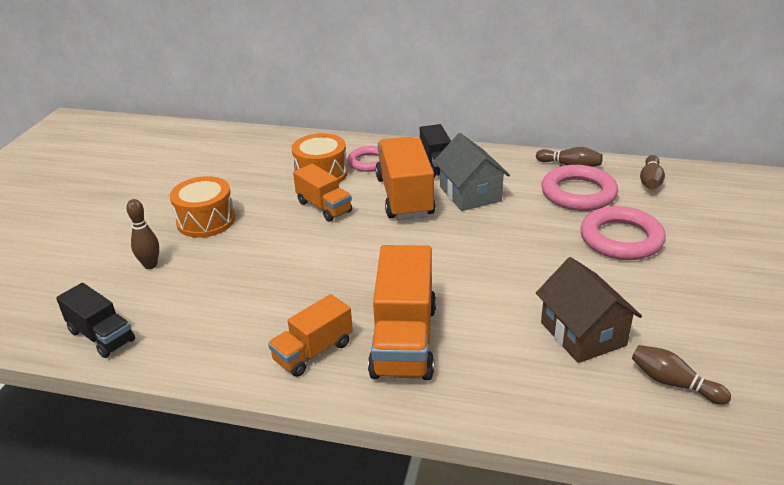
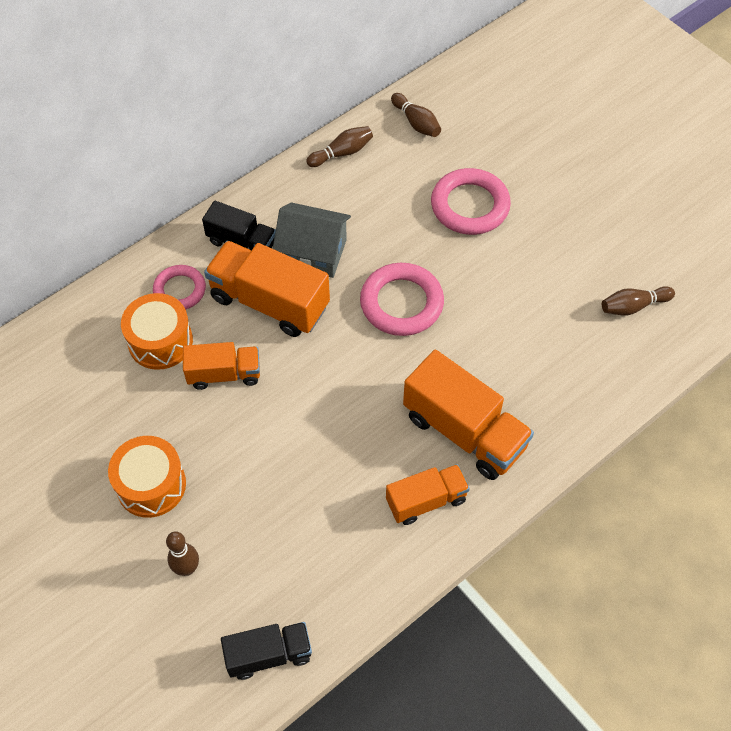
camera: 55 degrees left, 25 degrees up
(313, 351) = (426, 501): orange truck -> orange truck turned 105 degrees counterclockwise
(578, 193) = (386, 181): pink ring -> pink ring (401, 303)
(583, 334) = (549, 316): brown house -> none

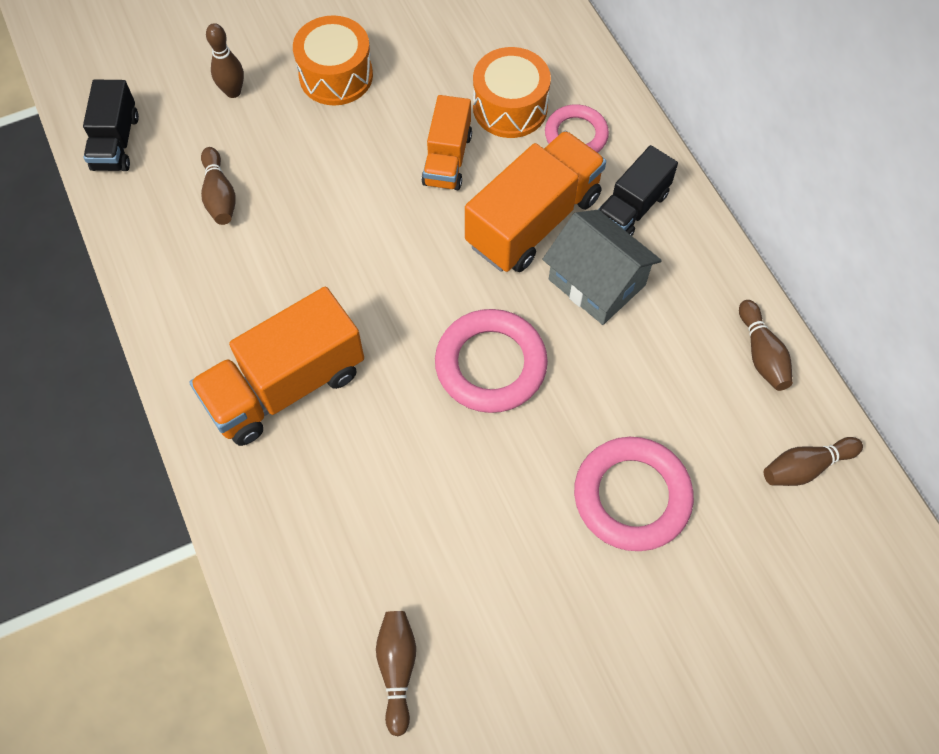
camera: 105 degrees right, 5 degrees up
(304, 540) = (219, 195): none -> brown bowling pin
(313, 252) = (596, 282): grey house -> grey house turned 75 degrees counterclockwise
(426, 501) = (215, 321): orange truck -> none

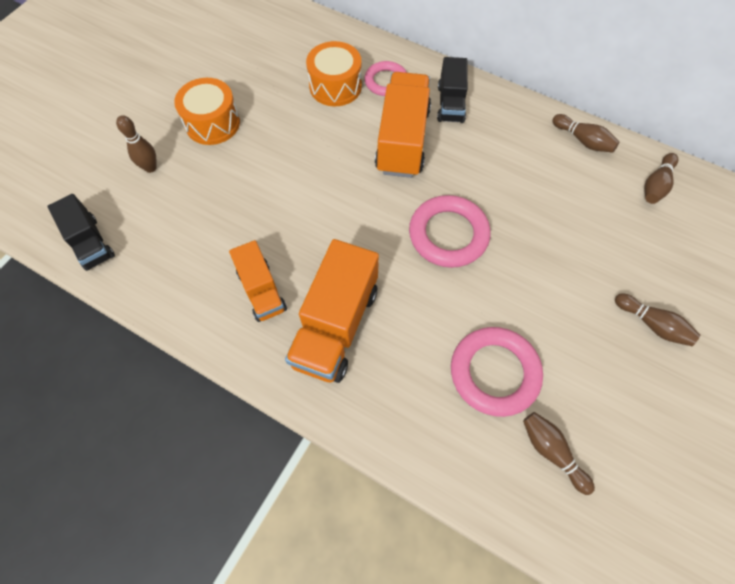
camera: 35 degrees left, 0 degrees up
(219, 195) = (193, 235): brown bowling pin -> brown bowling pin (652, 324)
(447, 159) = (323, 134): orange truck -> orange truck (261, 291)
(596, 282) = (466, 154): grey house -> none
(632, 496) = (587, 258): pink ring -> pink ring (494, 373)

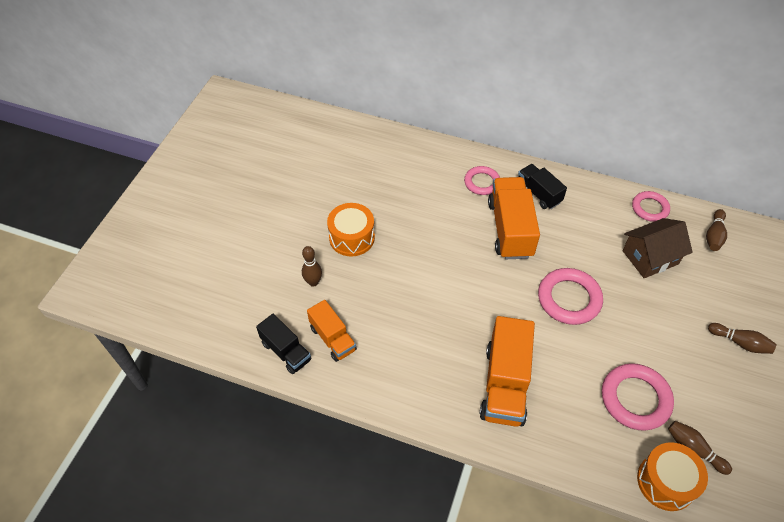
camera: 10 degrees left, 10 degrees down
(261, 291) = (438, 367): orange truck -> orange truck (332, 338)
(335, 86) = (442, 192): orange drum -> orange drum (666, 482)
(450, 104) = (538, 193): black truck -> black truck turned 150 degrees clockwise
(566, 200) = (650, 257): none -> brown house
(583, 140) = (650, 208): brown bowling pin -> pink ring

